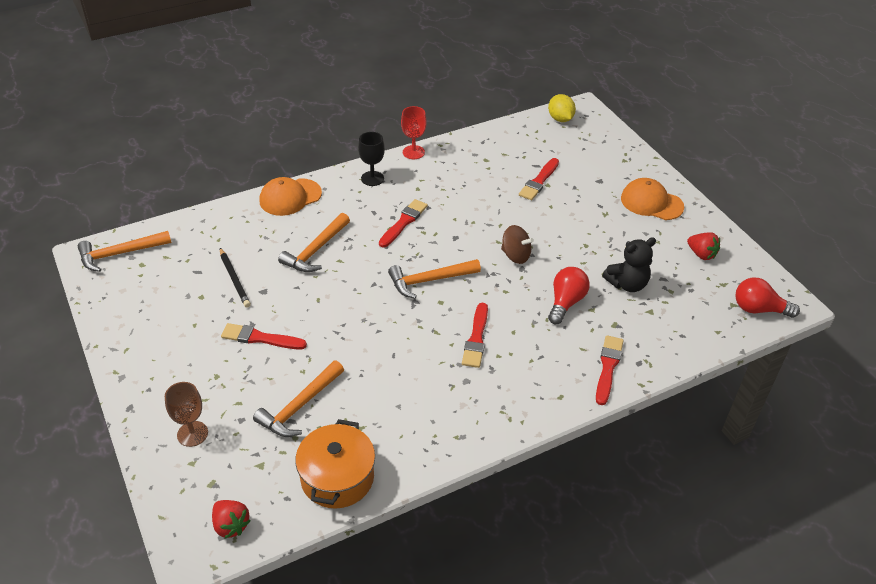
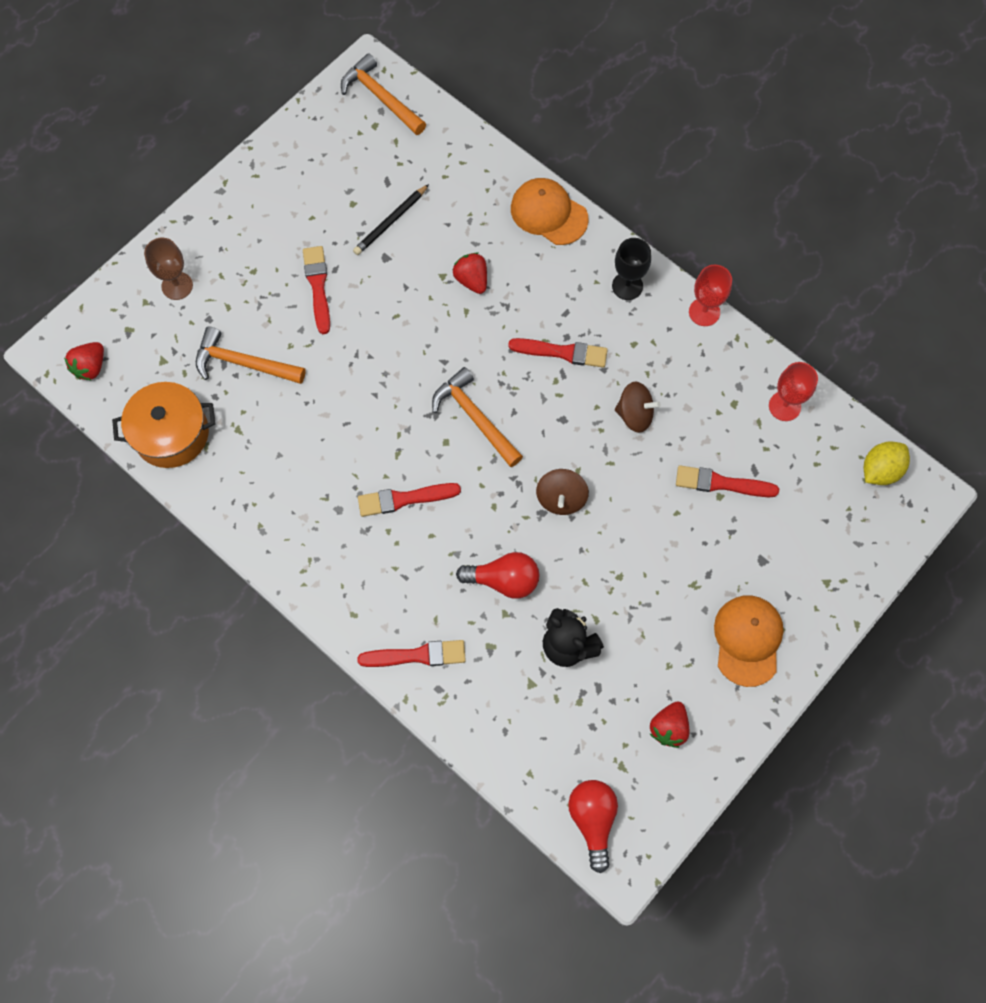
camera: 70 degrees right, 25 degrees up
(316, 250) = (472, 280): orange hammer -> red strawberry
(470, 203) = (634, 415): none -> brown spinning top
(499, 141) = (784, 406): none -> red goblet

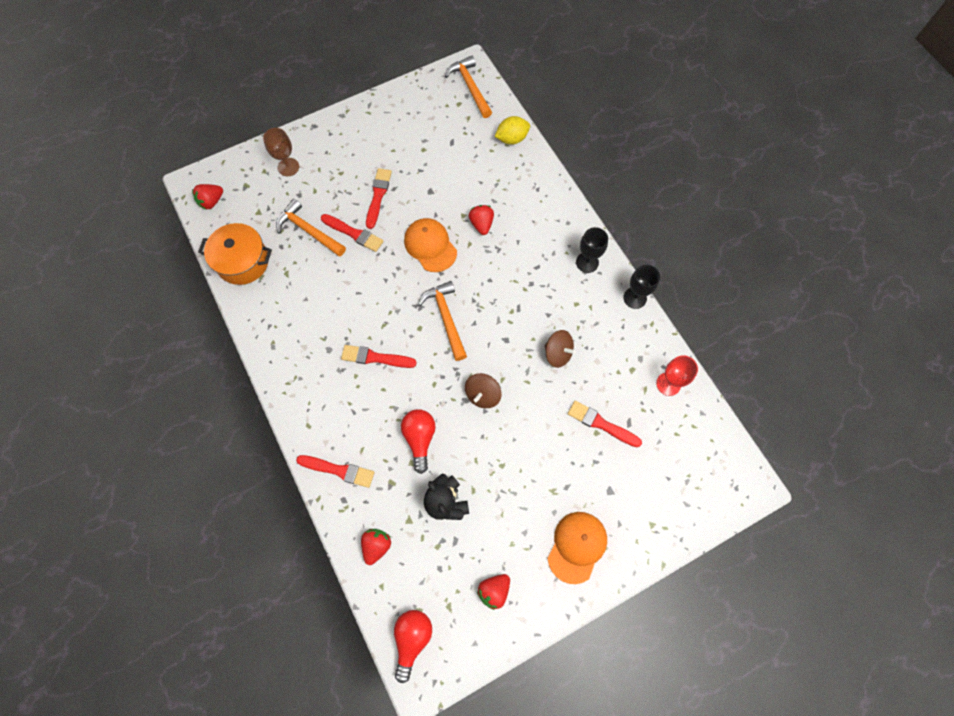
camera: 20 degrees right, 0 degrees up
(391, 222) = (443, 169): black pencil -> none
(503, 728) = (376, 545): none -> red strawberry
(504, 580) = (420, 438): red light bulb -> red light bulb turned 120 degrees counterclockwise
(548, 213) = (552, 196): orange cap -> orange cap (430, 246)
(562, 352) = (524, 293): red brush -> red brush (354, 233)
(704, 312) = (635, 298): red goblet -> black goblet
(880, 470) = (722, 455): yellow lemon -> yellow lemon (512, 139)

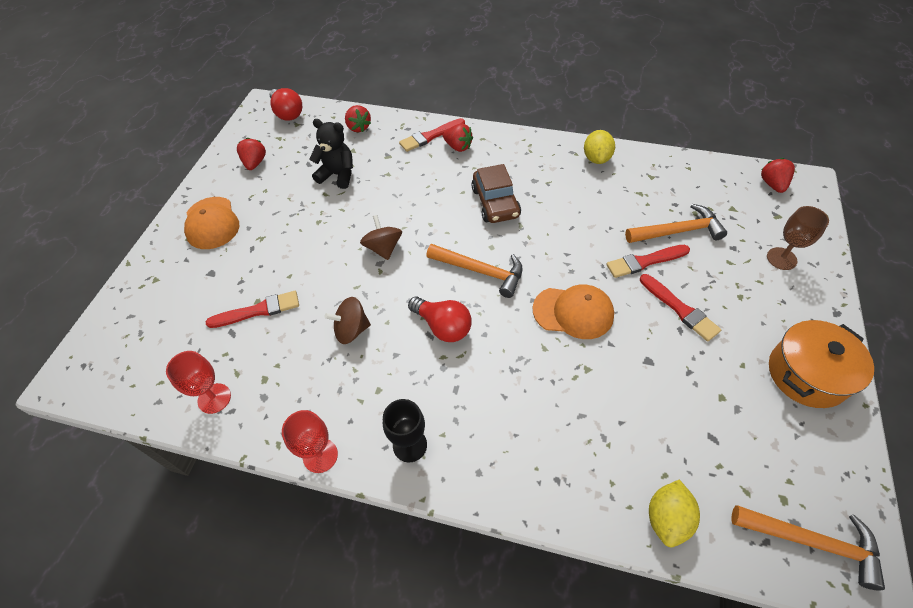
camera: 135 degrees right, 15 degrees down
(243, 262) = (678, 173): orange pot -> orange pot (806, 374)
(267, 324) = (596, 158): none -> yellow lemon
(375, 358) = (495, 203): red brush -> brown car
(420, 438) = (398, 189): red light bulb -> red light bulb (443, 326)
(481, 224) = (559, 377): red strawberry -> red strawberry (458, 147)
(635, 298) = (320, 455): black goblet -> red goblet

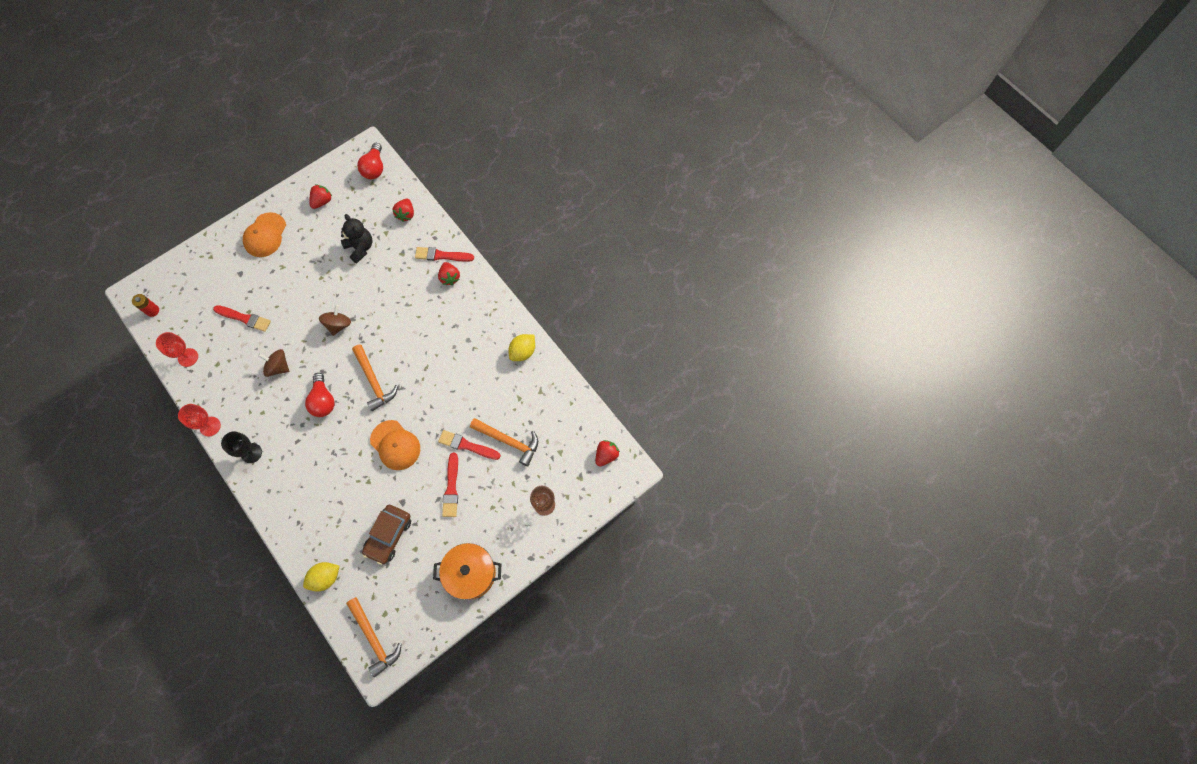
camera: 35 degrees right, 15 degrees up
(114, 380) = (152, 311): none -> red battery
(495, 203) = (428, 339): brown car -> brown car (388, 535)

